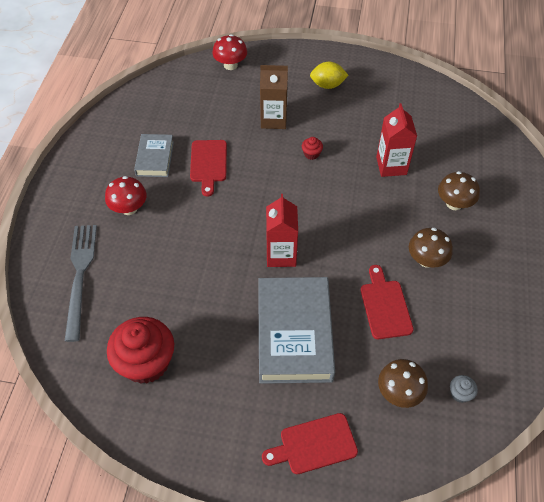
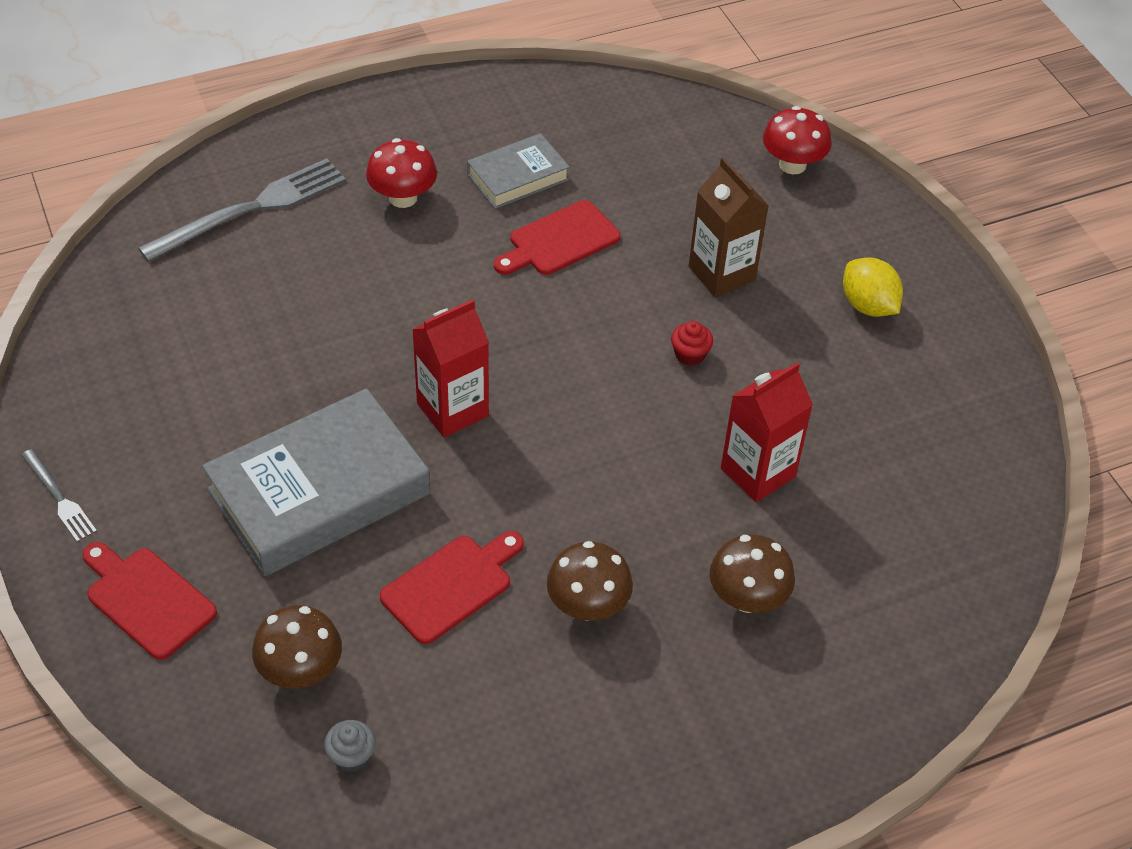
camera: 55 degrees right, 5 degrees down
(146, 362) = (161, 348): red cupcake -> none
(216, 460) = (59, 498): none -> grey fork

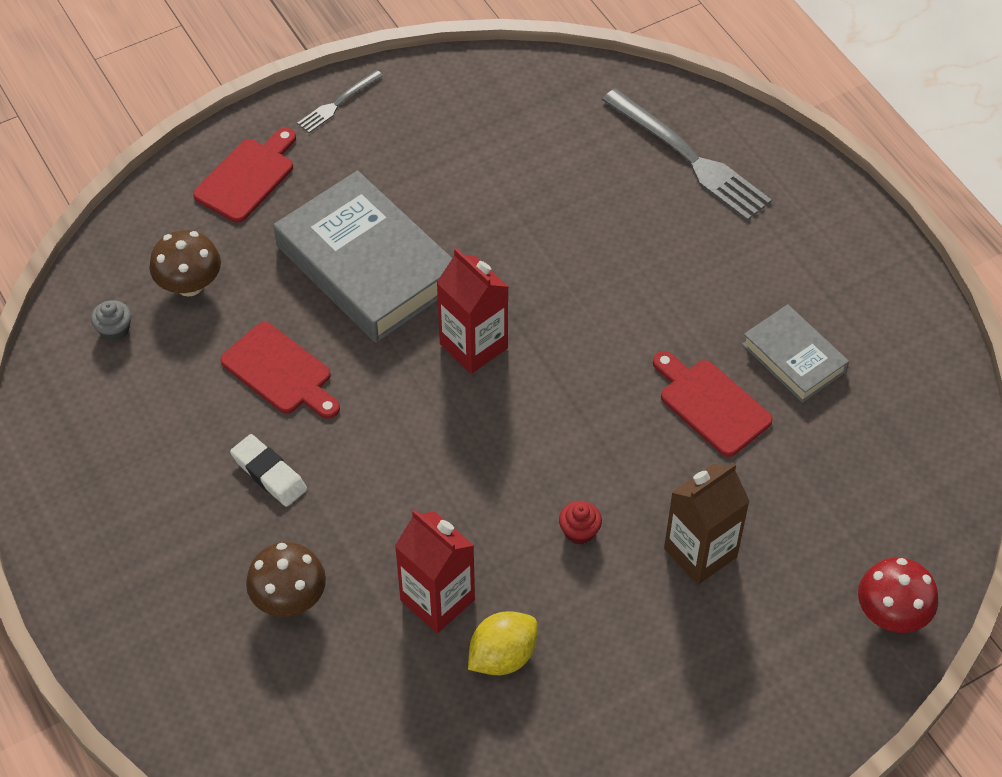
camera: 85 degrees right, 5 degrees up
(403, 198) = (736, 268): red mushroom -> none
(588, 605) = (269, 473): brown mushroom -> white eraser
(868, 306) = (685, 697): yellow lemon -> yellow lemon (502, 656)

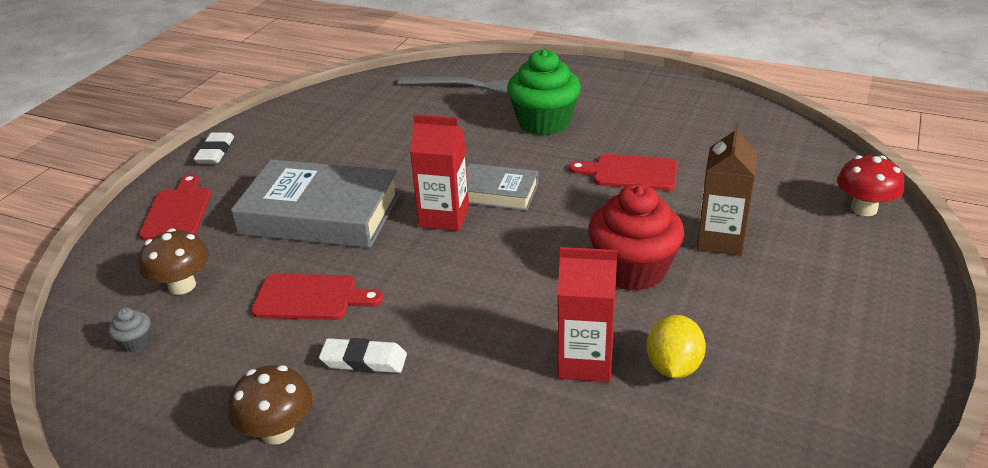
camera: 35 degrees left, 20 degrees down
(289, 598) = (467, 430): brown mushroom -> brown mushroom (277, 431)
(338, 103) = (215, 152): grey fork -> white eraser
(579, 531) = (633, 270): red cupcake -> red cupcake, size x2.46
(700, 267) = (544, 122): none -> green cupcake
(794, 358) = (648, 133): grey book -> grey book (497, 192)

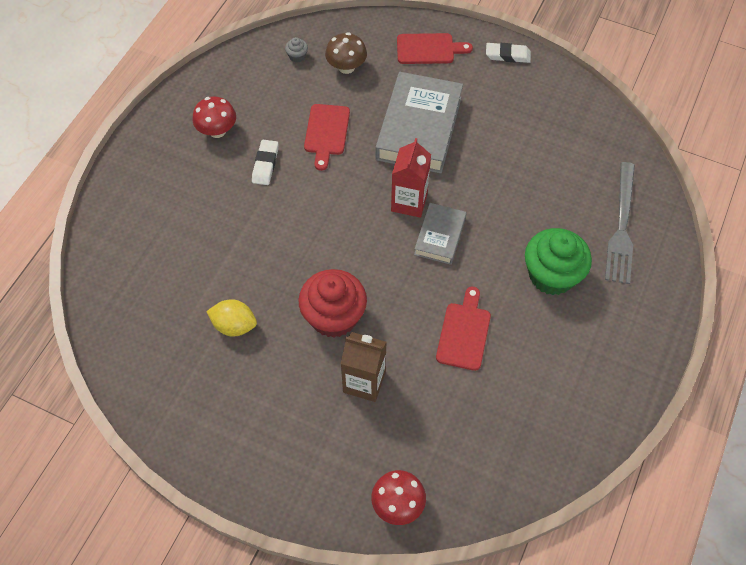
camera: 90 degrees right, 25 degrees up
(277, 431) = (217, 131): brown mushroom -> red mushroom
(585, 362) = (246, 277): red carton -> none

